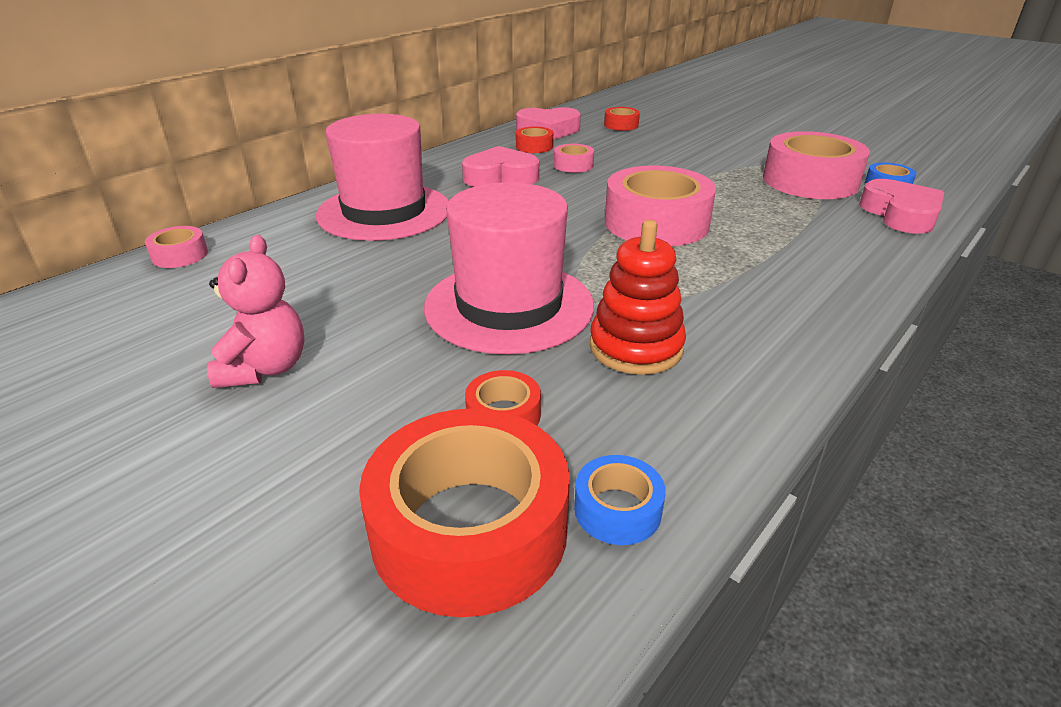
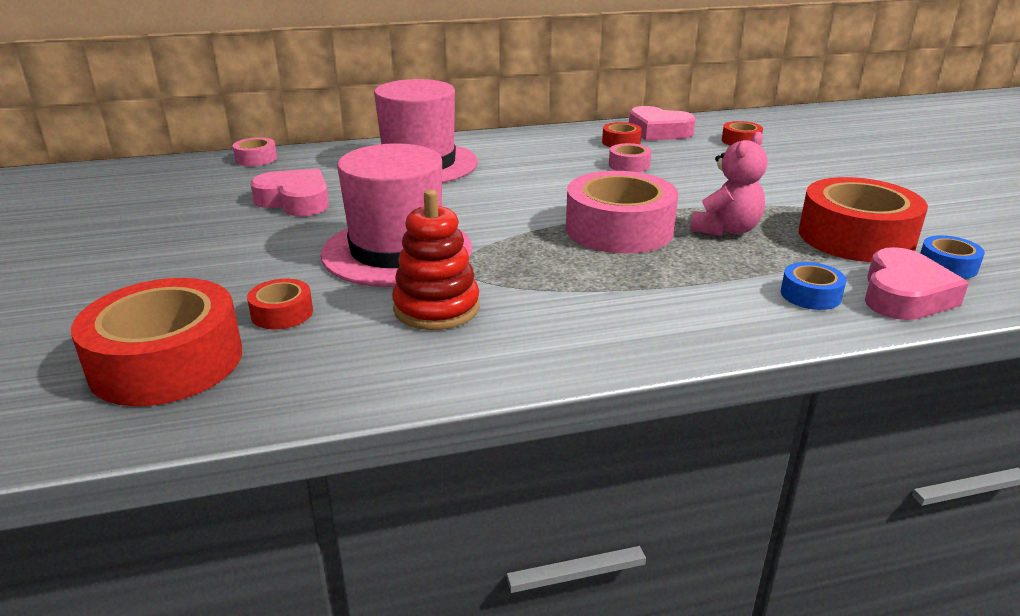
camera: 35 degrees right, 5 degrees down
(265, 368) = (202, 238): pink teddy bear -> pink teddy bear (726, 230)
(500, 176) = (549, 160): pink heart -> pink heart (295, 201)
(617, 509) = (256, 390): blue tape -> blue tape (810, 295)
(810, 181) = (855, 237): pink tape -> red tape

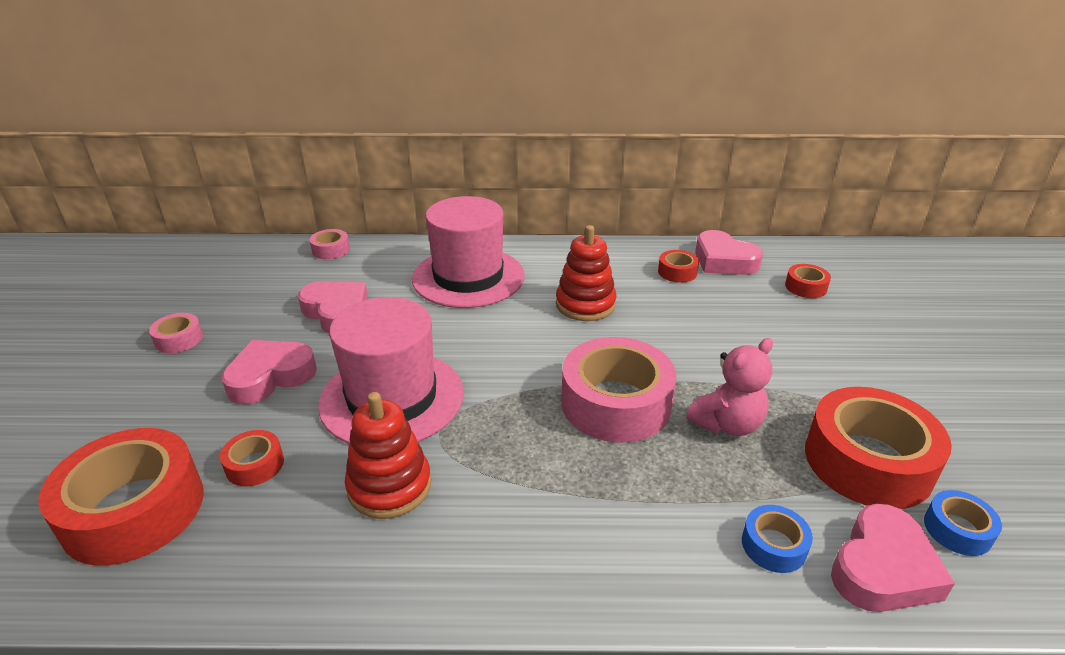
camera: 15 degrees right, 5 degrees up
(254, 252) = (270, 377): none -> pink heart
(548, 171) = (585, 304): none -> red stacking toy
(629, 165) = (670, 308): pink tape -> pink tape (179, 339)

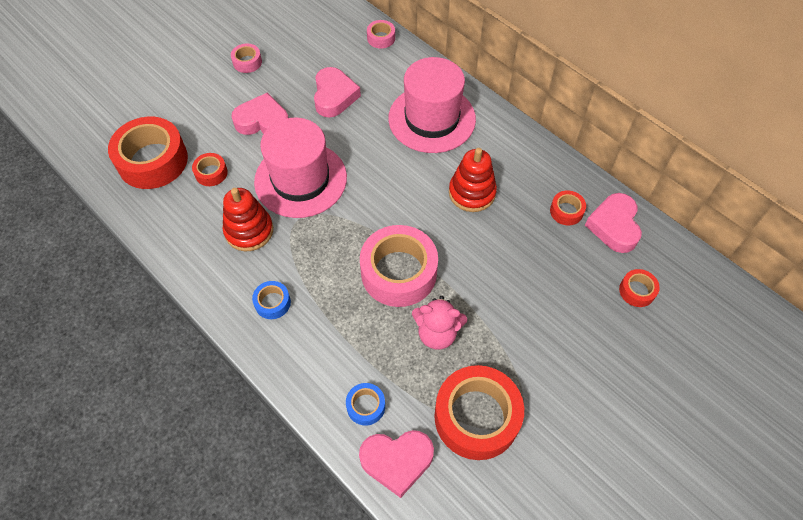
camera: 45 degrees right, 25 degrees up
(957, 529) = (461, 484): blue tape -> blue tape (272, 303)

